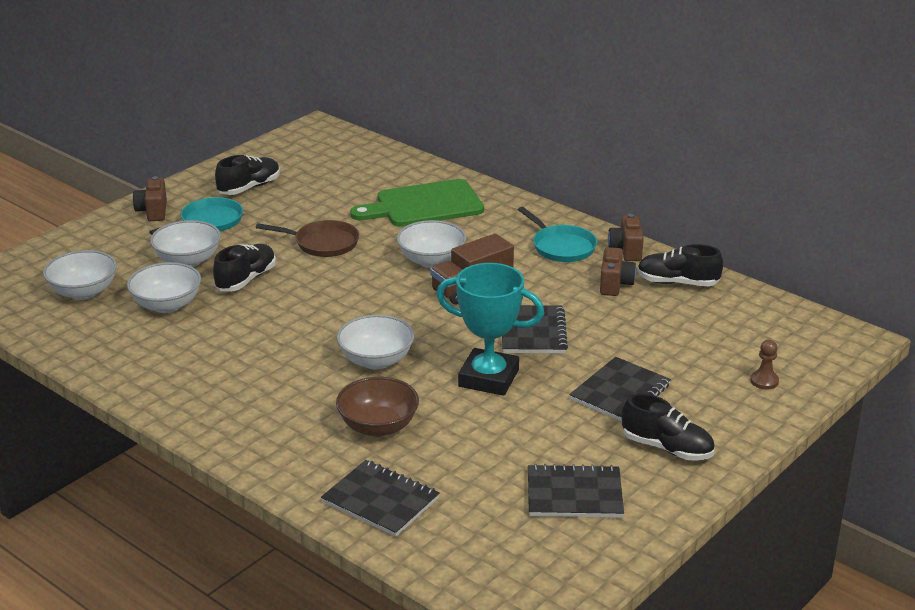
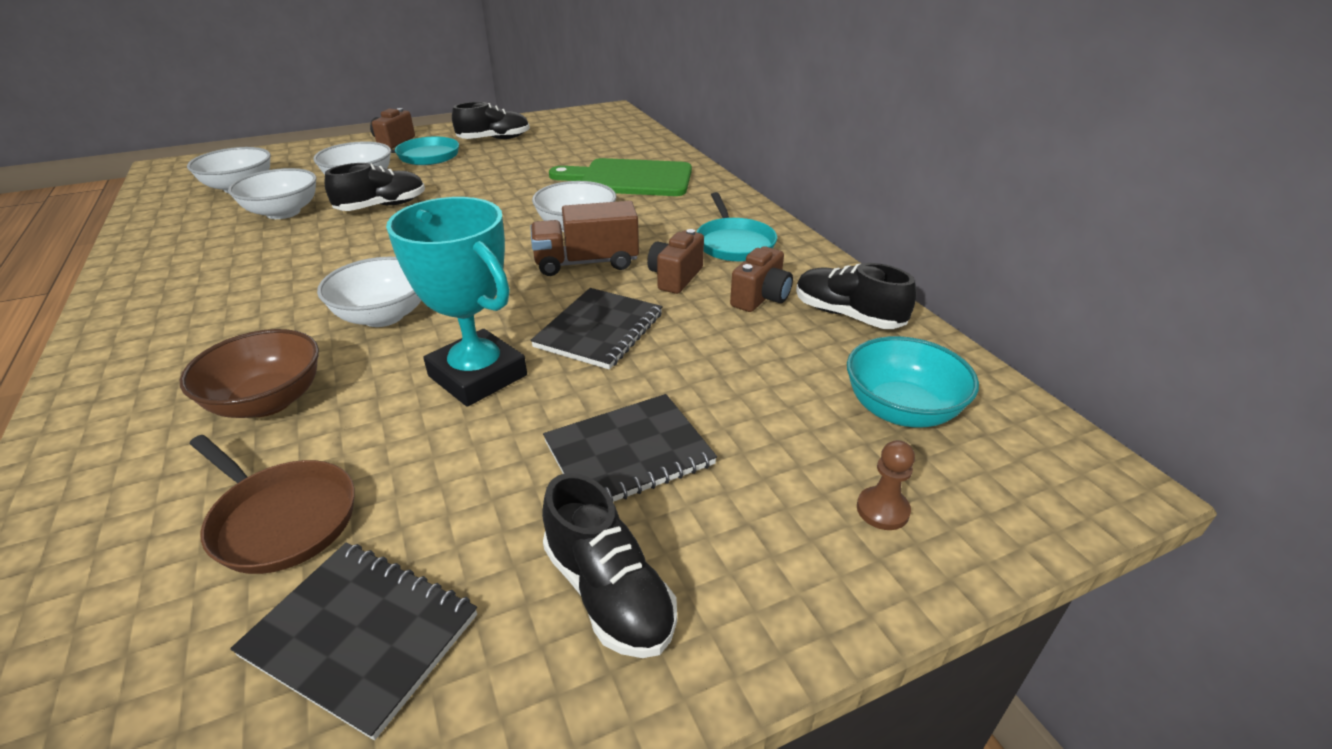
camera: 25 degrees right, 5 degrees up
(323, 243) = (494, 191): brown pan -> brown pan (281, 519)
(380, 500) = (103, 524): black notebook -> none
(626, 250) = (809, 263): brown camera -> brown camera (675, 277)
(744, 331) = (901, 410): none -> turquoise bowl

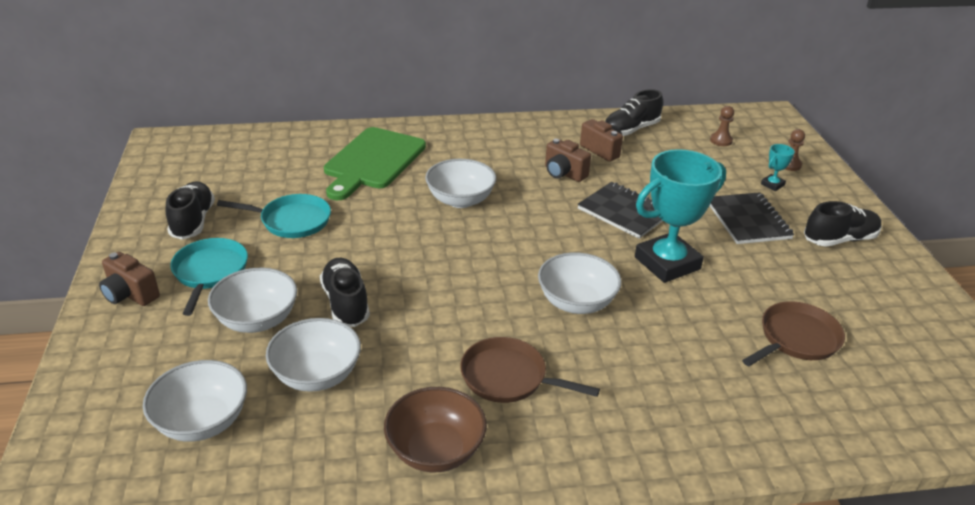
camera: 75 degrees left, 0 degrees up
(255, 292) = (508, 377): none -> brown pan
(268, 401) = (681, 354): brown bowl -> brown bowl (435, 450)
(361, 635) = (869, 308): black notebook -> none
(586, 263) = (526, 204): brown truck -> none
(734, 243) = (522, 143): turquoise pan -> turquoise pan (291, 221)
(777, 484) = (772, 185): none -> turquoise trophy
(901, 410) = (721, 140): turquoise bowl -> brown pawn

